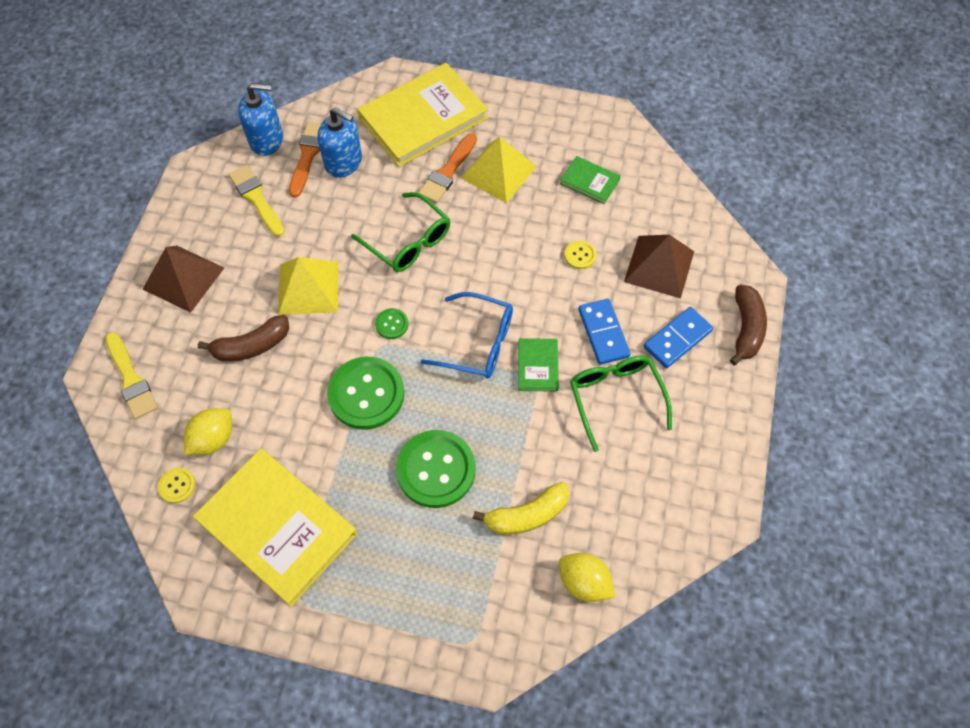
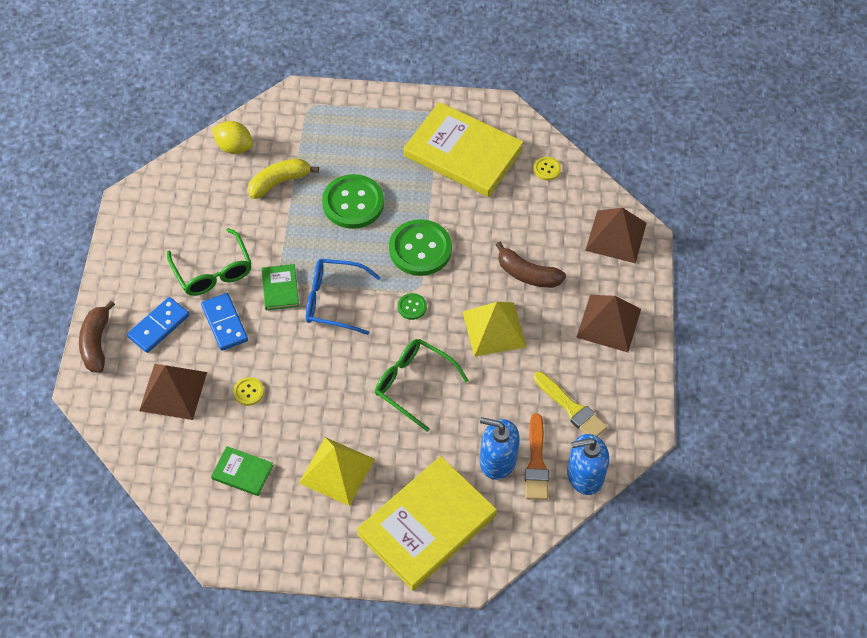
camera: 170 degrees right, 5 degrees down
(131, 379) = (616, 236): yellow brush -> brown pyramid
(213, 439) = (532, 202): yellow lemon -> none
(251, 346) = (527, 274): brown banana -> brown banana turned 120 degrees counterclockwise
(448, 172) = (389, 464): orange brush -> none

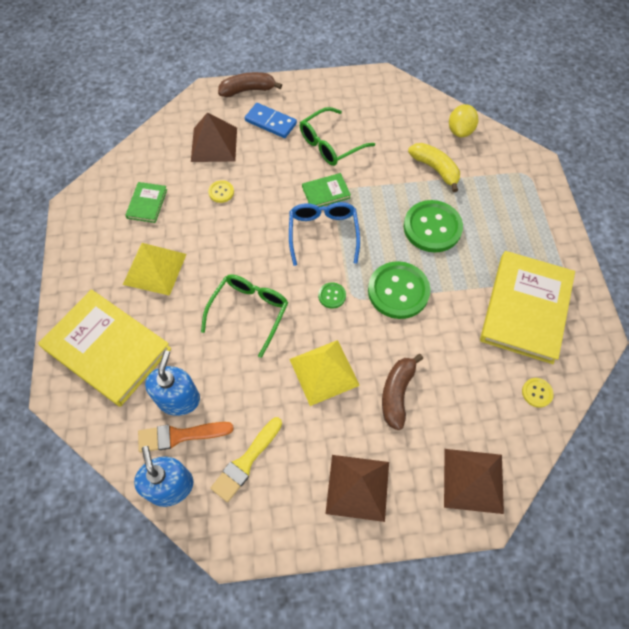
camera: 80 degrees right, 5 degrees up
(224, 323) = (283, 162): blue domino -> none

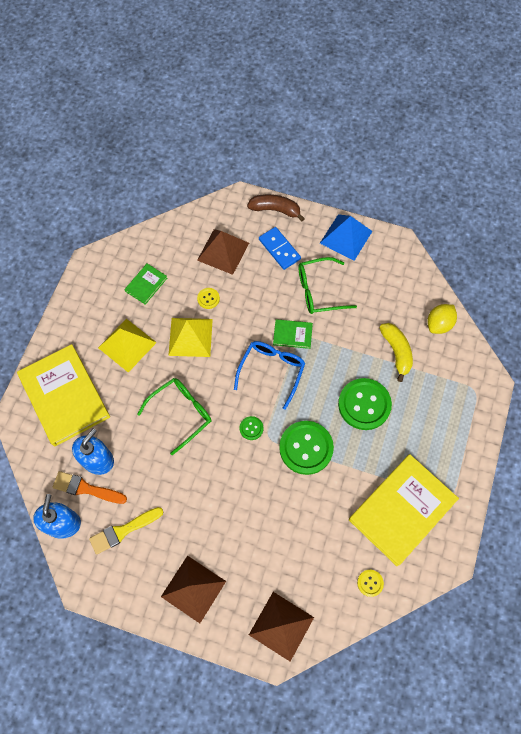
camera: 25 degrees right, 5 degrees up
(324, 372) = (213, 488): yellow pyramid -> yellow pyramid (190, 337)
(330, 89) = (346, 237): none -> blue pyramid
(397, 393) = (260, 531): brown banana -> none

